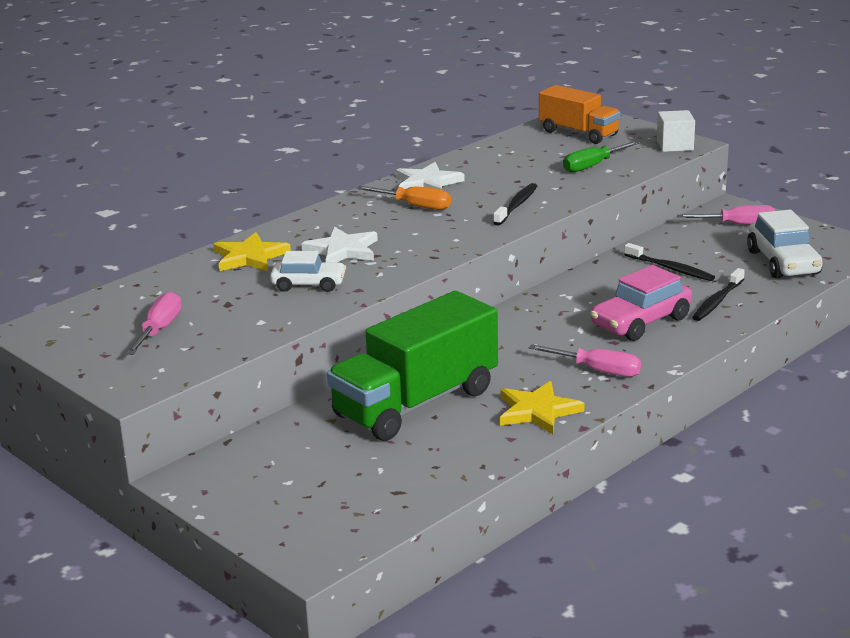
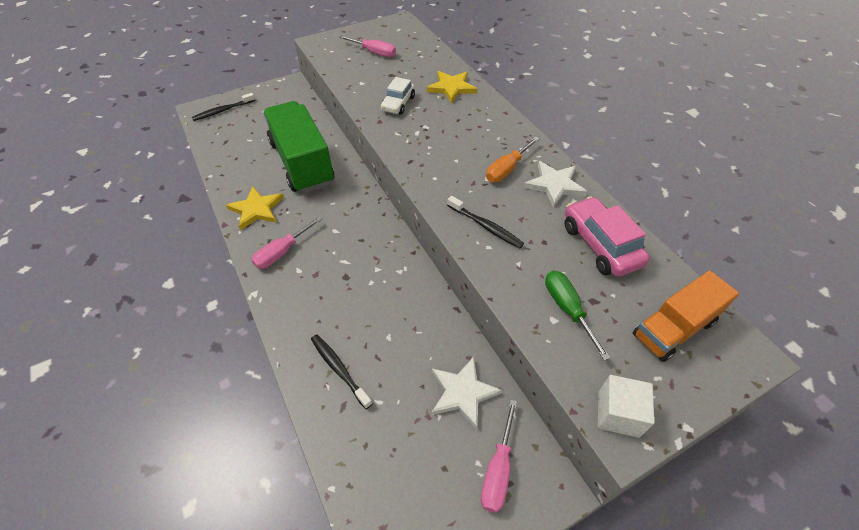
camera: 105 degrees right, 25 degrees up
(342, 250) = (442, 123): white star -> white star (462, 393)
(641, 322) = (334, 301): pink car -> pink car (600, 245)
(670, 269) = (417, 359): black toothbrush -> black toothbrush (223, 111)
(783, 263) = (388, 469): white car -> none

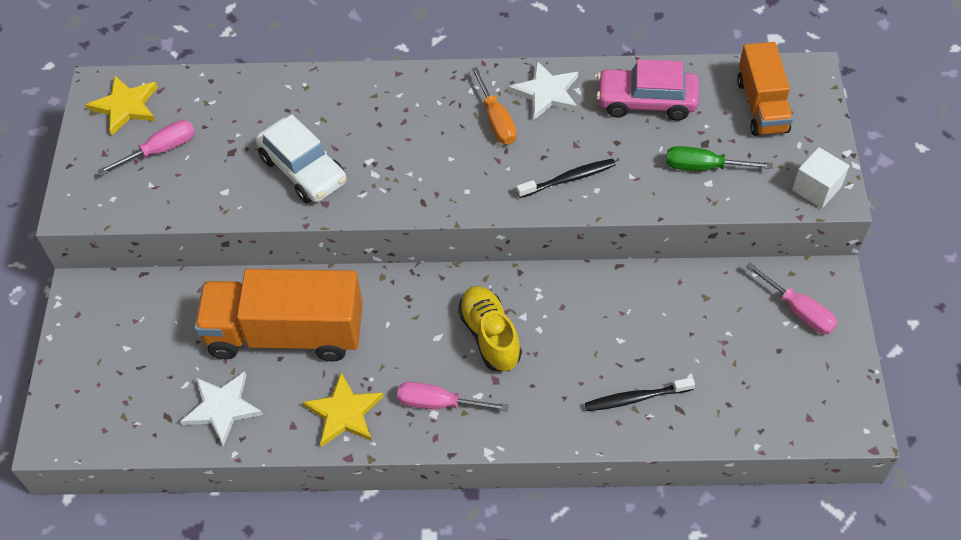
camera: 60 degrees left, 5 degrees up
(223, 111) = (83, 402): black toothbrush -> none
(282, 252) = (439, 403): pink screwdriver -> pink screwdriver turned 120 degrees clockwise
(302, 163) = (286, 333): green truck -> orange truck
(350, 257) = (490, 336): none -> yellow shoe
(398, 104) = (303, 170): white car -> white car, size x1.52
(451, 88) = (311, 102): yellow star -> yellow star (125, 106)
(462, 393) = (714, 303): white star -> white star (222, 408)

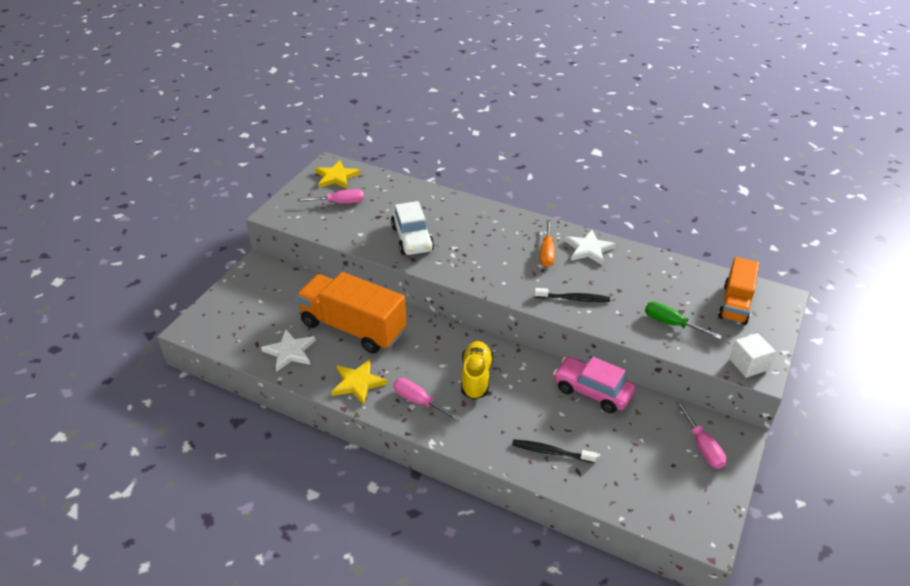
camera: 25 degrees right, 15 degrees down
(646, 102) = (653, 275): pink car -> pink car (592, 391)

